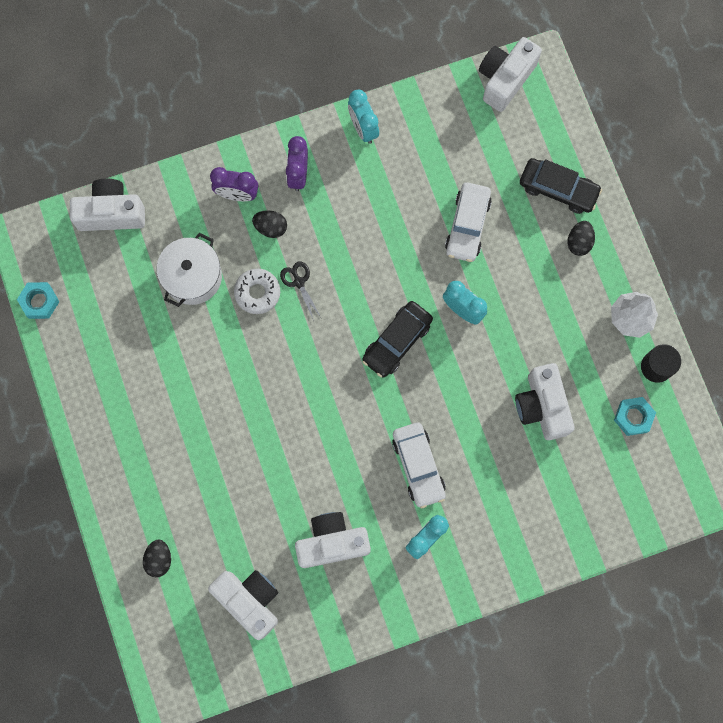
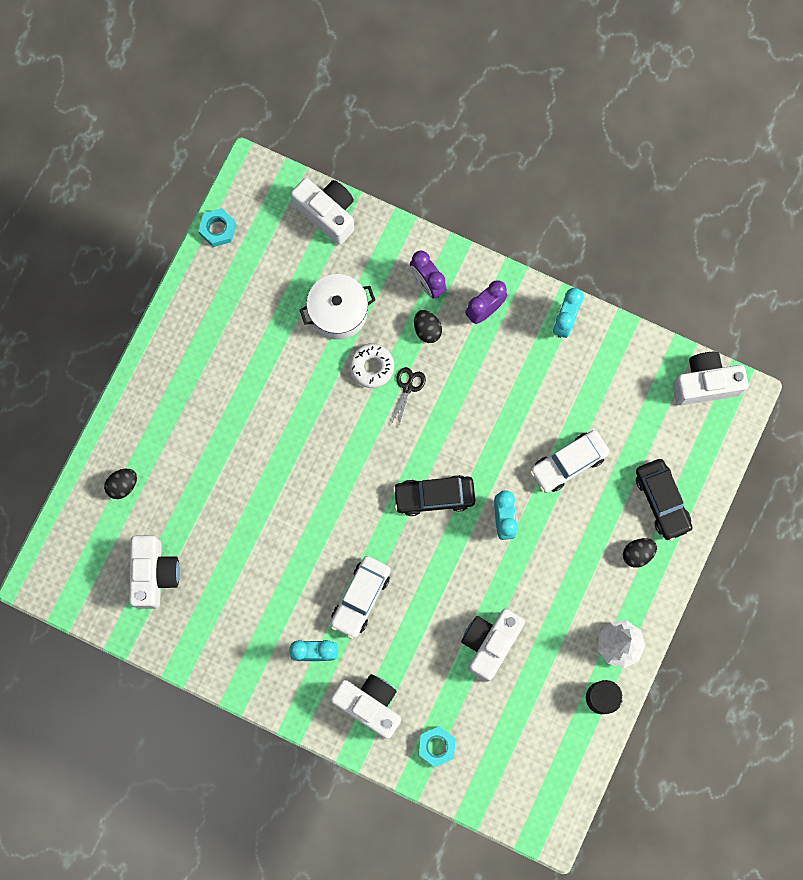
camera: 45 degrees right, 0 degrees up
(332, 542) = (248, 591): white camera -> white camera (369, 705)
(633, 417) = (547, 716): turquoise nut -> turquoise nut (436, 746)

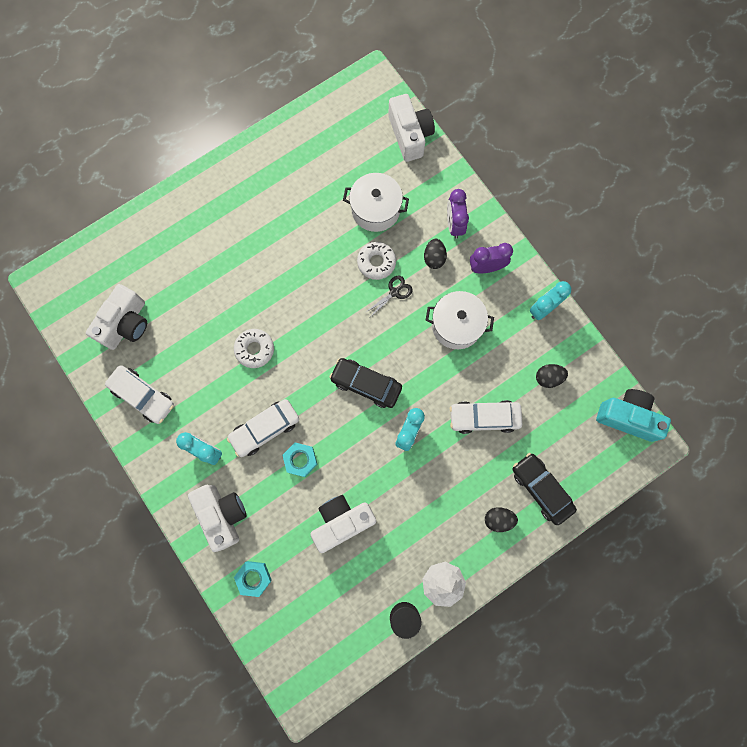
camera: 30 degrees right, 0 degrees up
(123, 485) = (144, 247): black egg -> black egg (548, 378)
(217, 636) = (143, 396): none -> white car
(218, 229) = (324, 104): turquoise nut -> turquoise nut (300, 460)
(302, 525) = (254, 349): none -> white donut
(489, 386) = (456, 325): none -> white pot
(662, 501) = (541, 489): black car -> black car turned 135 degrees clockwise
(705, 384) = (627, 417): white camera -> turquoise camera

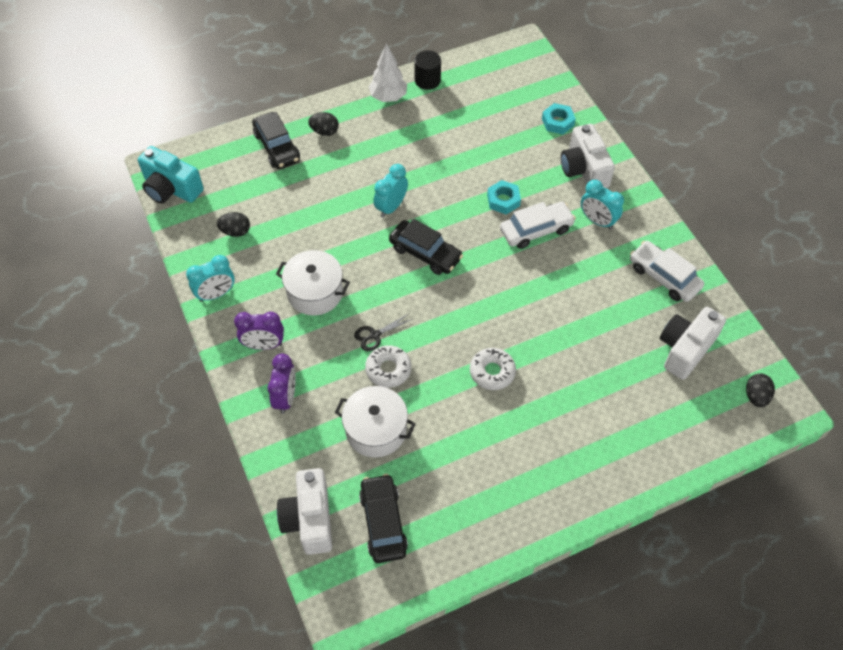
camera: 170 degrees left, 20 degrees down
(254, 349) = (540, 302): white donut -> white donut (492, 372)
(342, 521) = (470, 149): white camera -> none
(355, 142) = (383, 522): none -> black car
(434, 258) = (320, 364): black egg -> black egg (756, 396)
(484, 417) = (312, 208): white car -> none

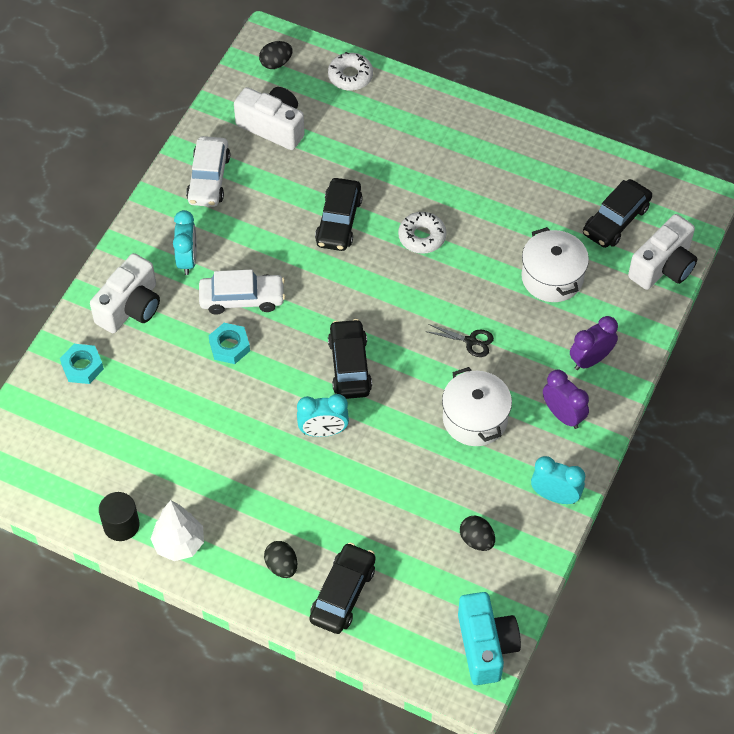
camera: 130 degrees left, 0 degrees up
(388, 369) = (492, 308): white donut -> white donut (350, 76)
(536, 230) = (242, 299): white car -> white car turned 150 degrees clockwise
(554, 329) = (338, 221): none -> black car
(685, 349) = (273, 126): white camera -> white camera turned 150 degrees counterclockwise

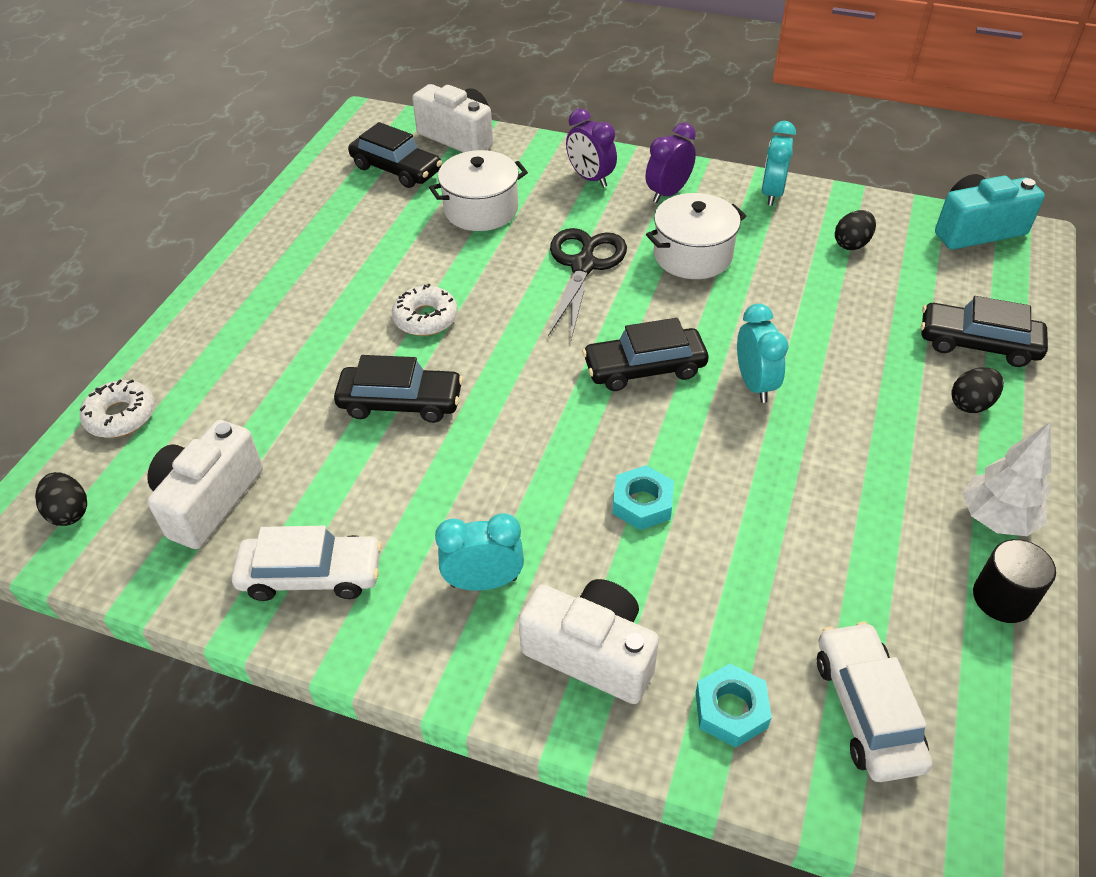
camera: 95 degrees left, 10 degrees down
(242, 299) = (552, 498): white car -> white car (866, 709)
(470, 341) = (583, 265): black scissors -> black scissors, size x1.94

